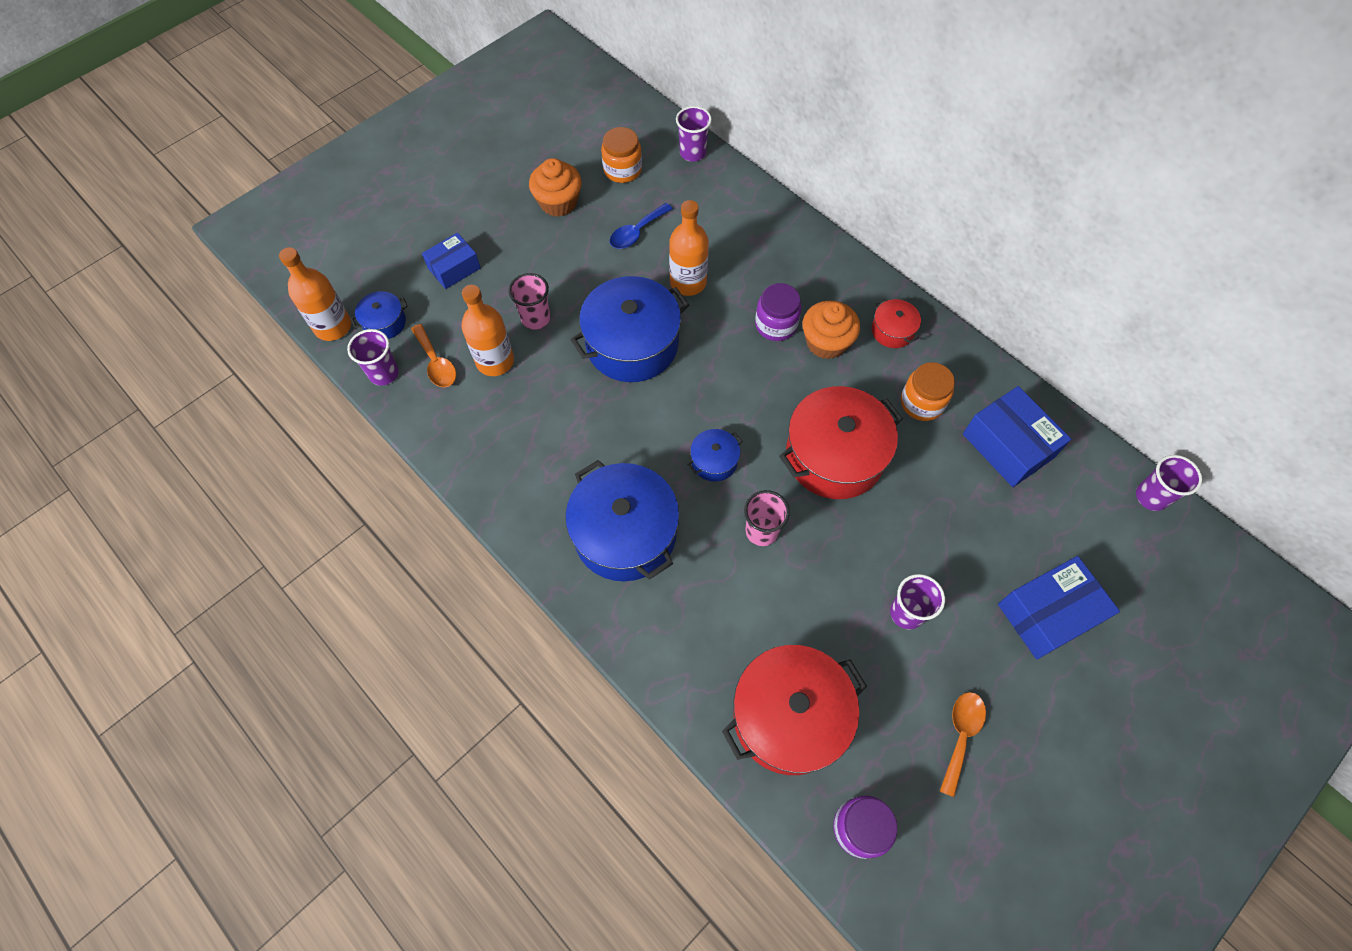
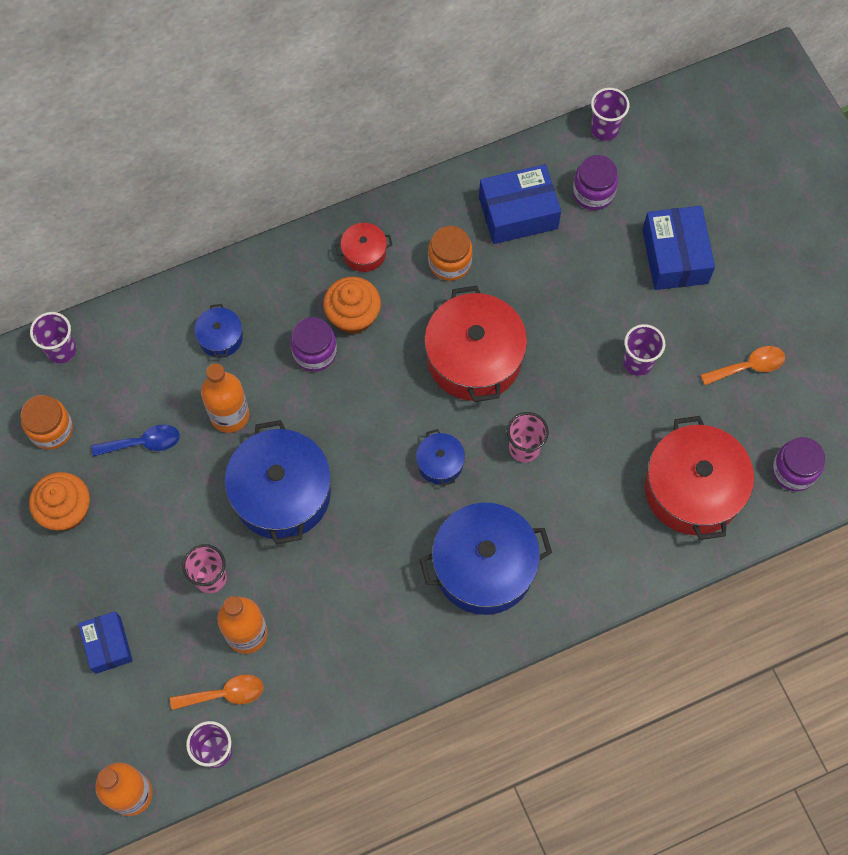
camera: 70 degrees left, 5 degrees up
(384, 323) = (150, 737): blue pot -> blue pot (220, 337)
(636, 232) = (143, 443): blue spoon -> blue spoon turned 75 degrees counterclockwise
(961, 735) = (748, 366): orange spoon -> orange spoon turned 120 degrees clockwise
(1072, 508) = (593, 193): none -> purple jar

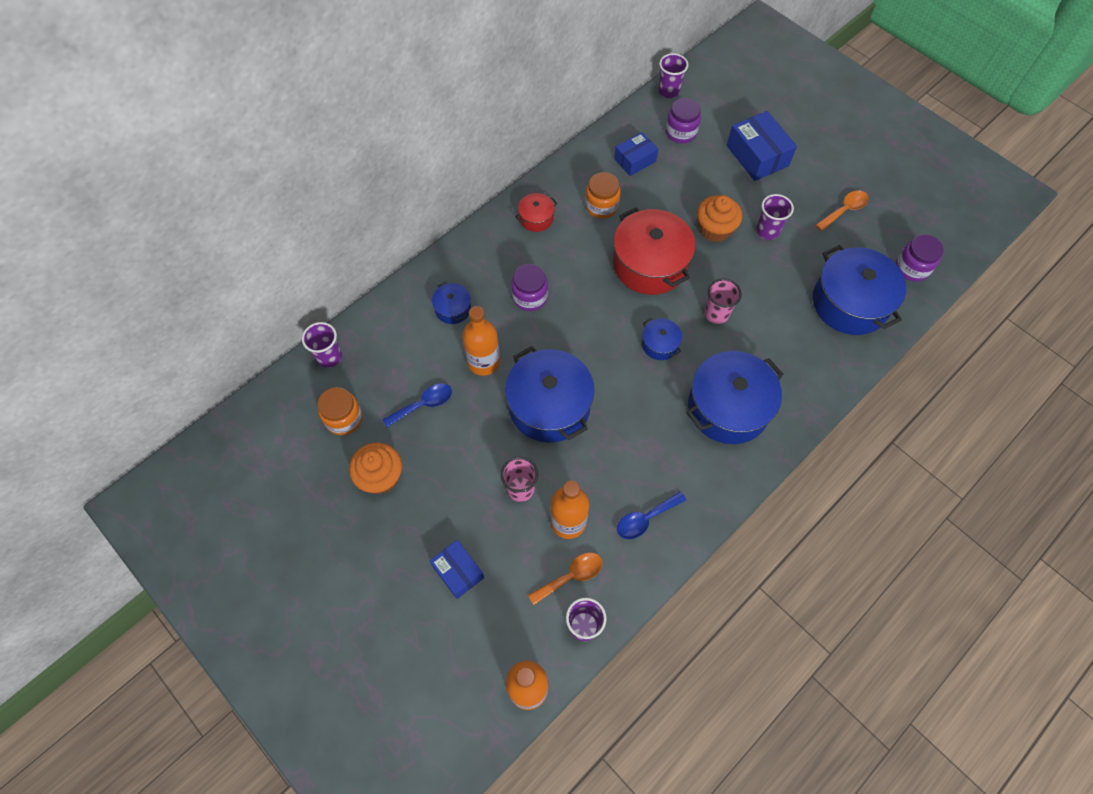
camera: 20 degrees left, 5 degrees down
(332, 661) = (645, 519): none -> blue spoon
(353, 316) = (547, 263): orange cupcake -> orange cupcake (715, 229)
(518, 213) = (635, 160): blue box -> blue box, size x0.64
(692, 489) = (850, 303): red pot -> blue pot

